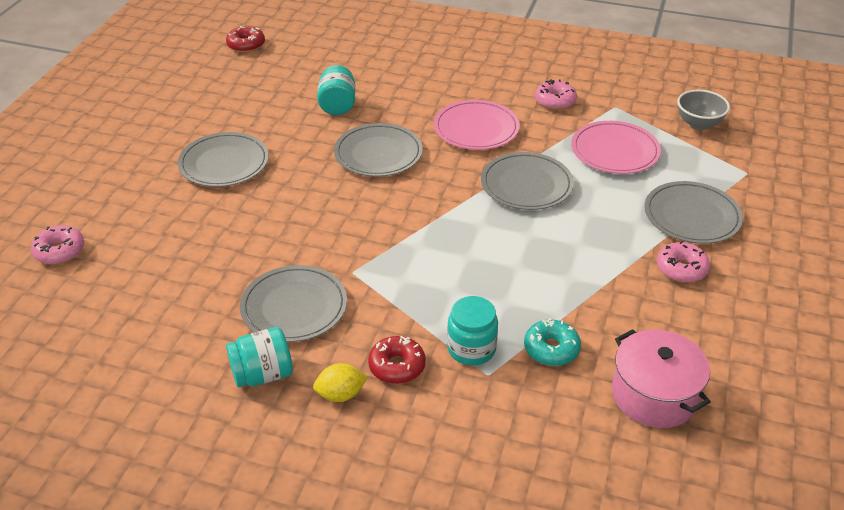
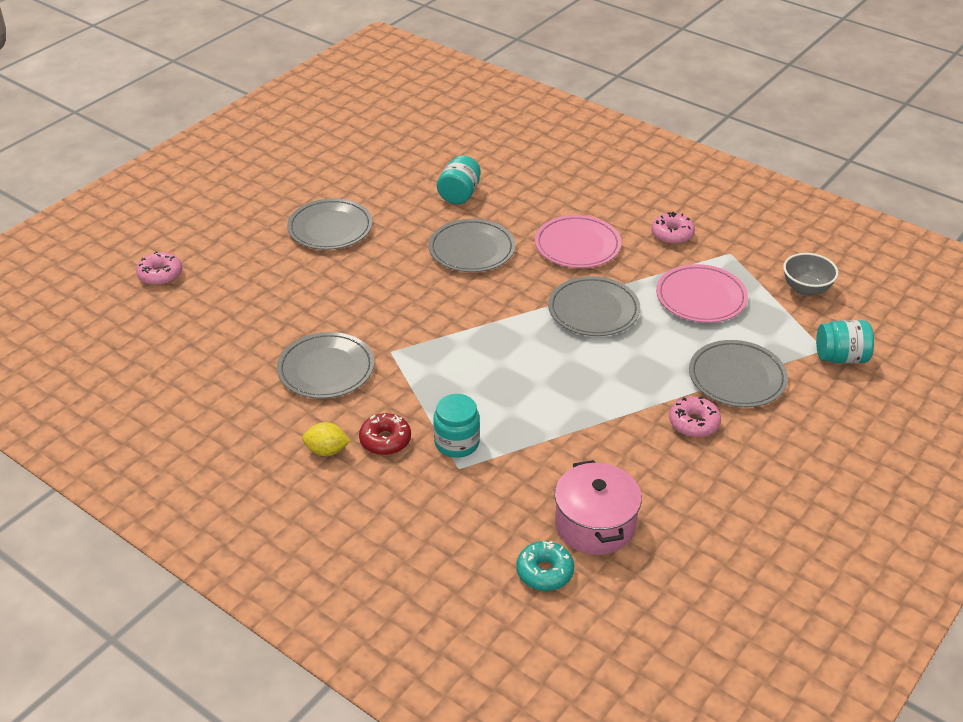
camera: 20 degrees right, 0 degrees up
(246, 45) = (406, 117): red donut -> none
(262, 374) = (272, 417): turquoise jar -> turquoise jar (841, 357)
(551, 349) = (527, 462): turquoise donut -> turquoise donut (544, 572)

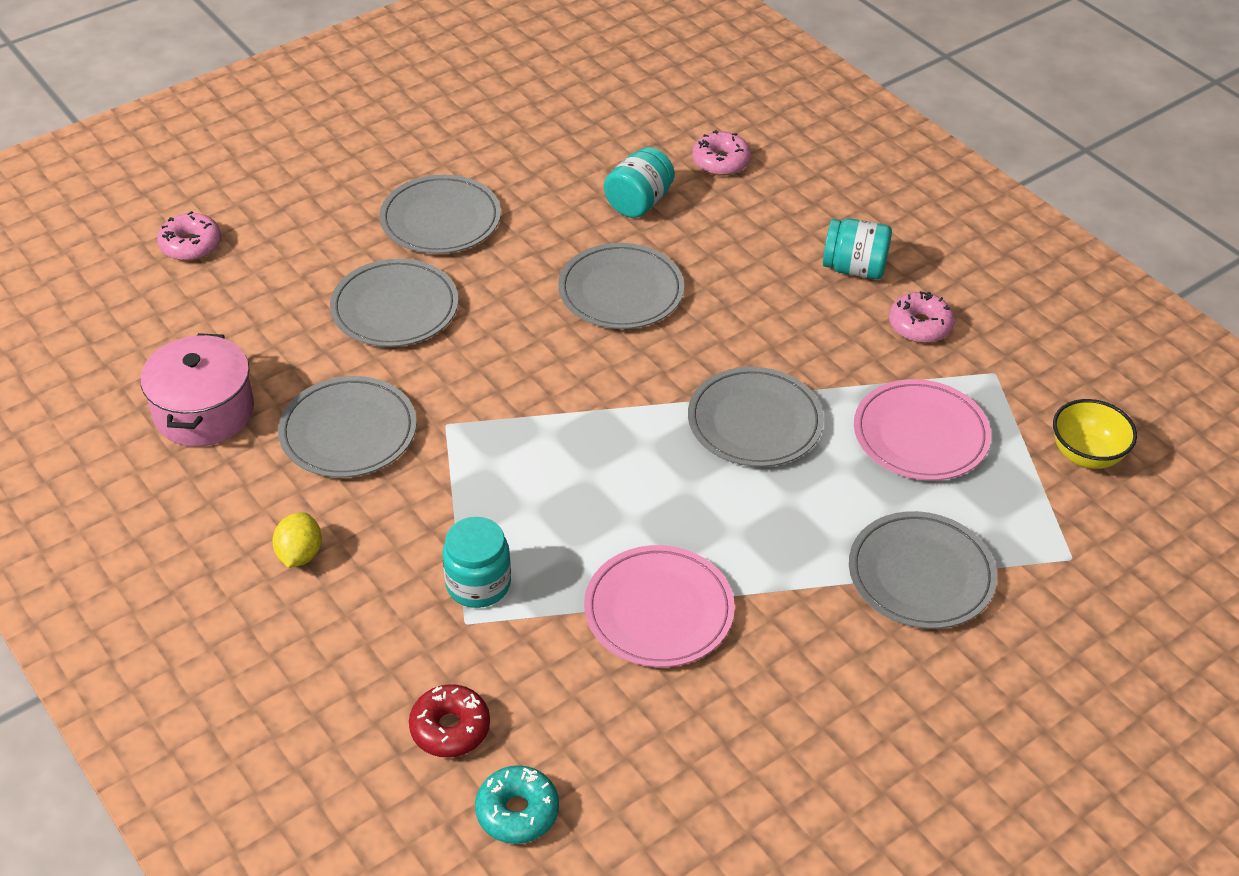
camera: 15 degrees right, 5 degrees up
(323, 288) = (395, 308): none -> grey plate
(327, 451) = (300, 554): yellow lemon -> yellow lemon turned 75 degrees clockwise
(385, 440) = (383, 557): red donut -> red donut (450, 728)
(577, 245) = (773, 315): pink plate -> pink plate (659, 611)
(595, 524) = (618, 756): pink pot -> pink pot (204, 412)
(694, 423) = (826, 632): pink donut -> pink donut (721, 161)
(806, 289) = (1086, 455): grey bowl -> yellow bowl
(841, 357) = (1092, 578): turquoise jar -> turquoise jar (854, 268)

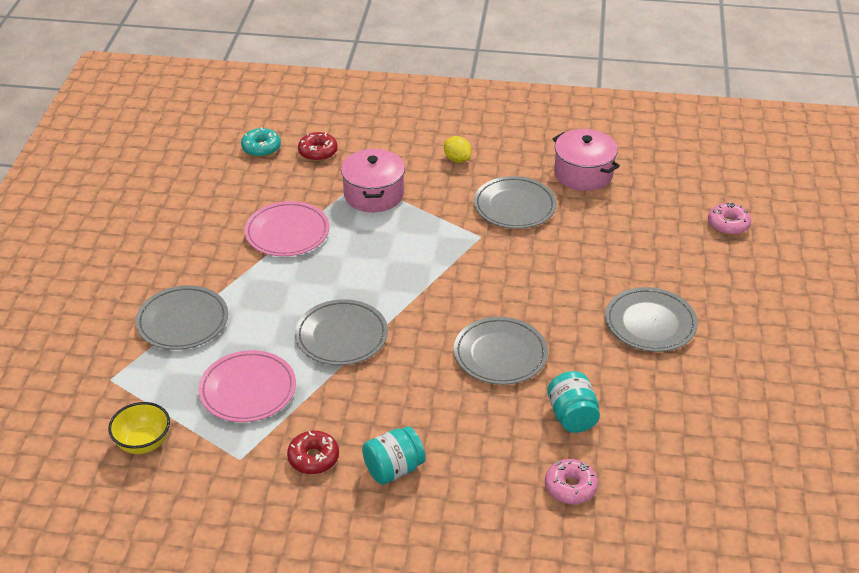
camera: 135 degrees right, 5 degrees down
(395, 308) = (589, 265): grey plate -> none
(478, 584) = (374, 194): turquoise jar -> pink pot
(919, 325) = (313, 458): pink donut -> red donut

